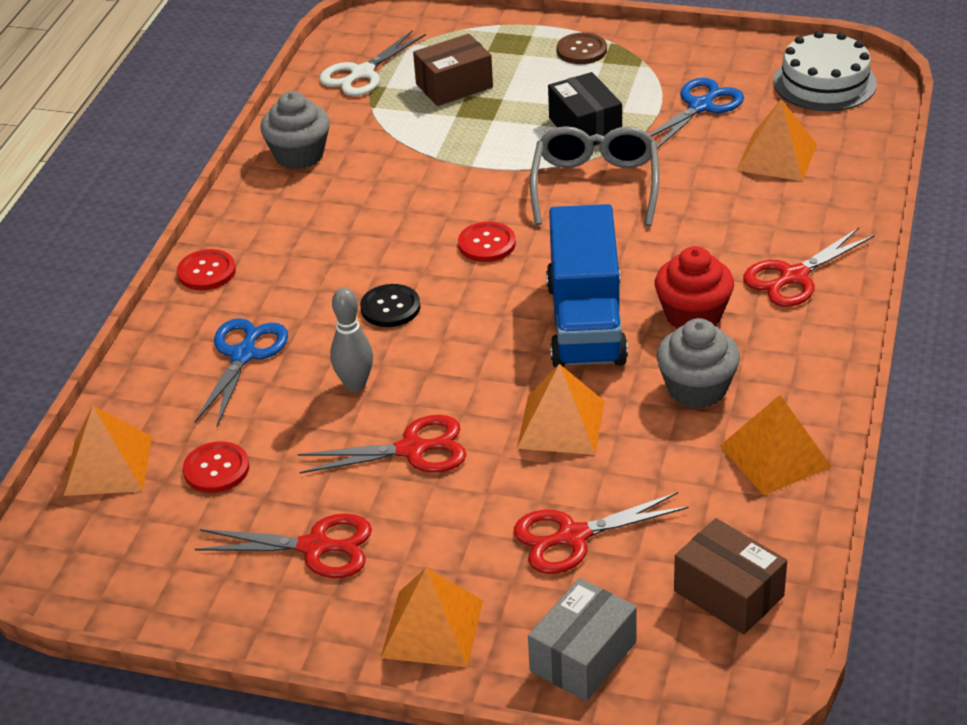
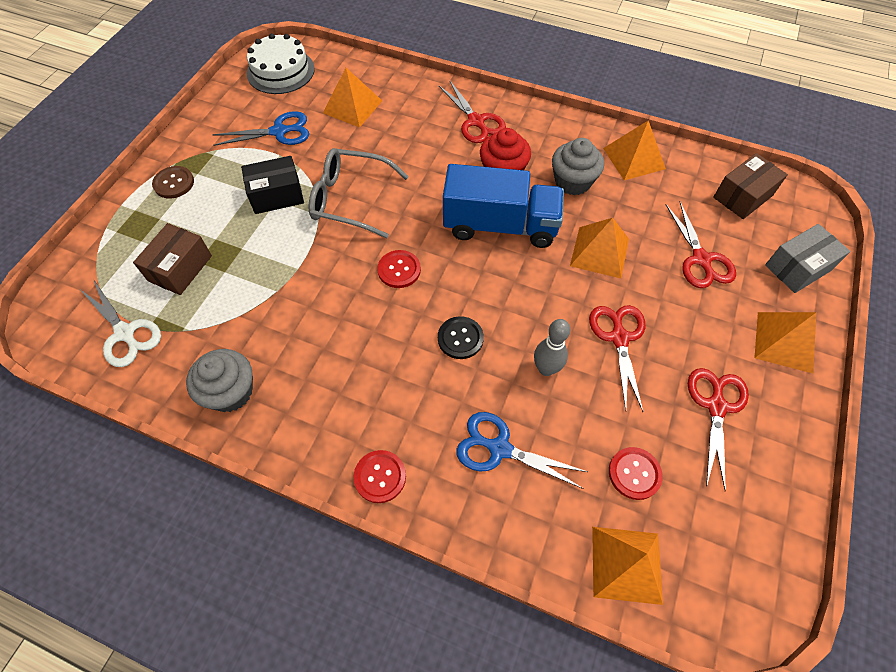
camera: 85 degrees left, 20 degrees up
(454, 86) = (180, 268): brown box -> brown box turned 45 degrees clockwise
(583, 656) = (797, 267): grey box -> grey box turned 75 degrees counterclockwise
(700, 106) = (279, 131): blue scissors -> blue scissors turned 120 degrees clockwise

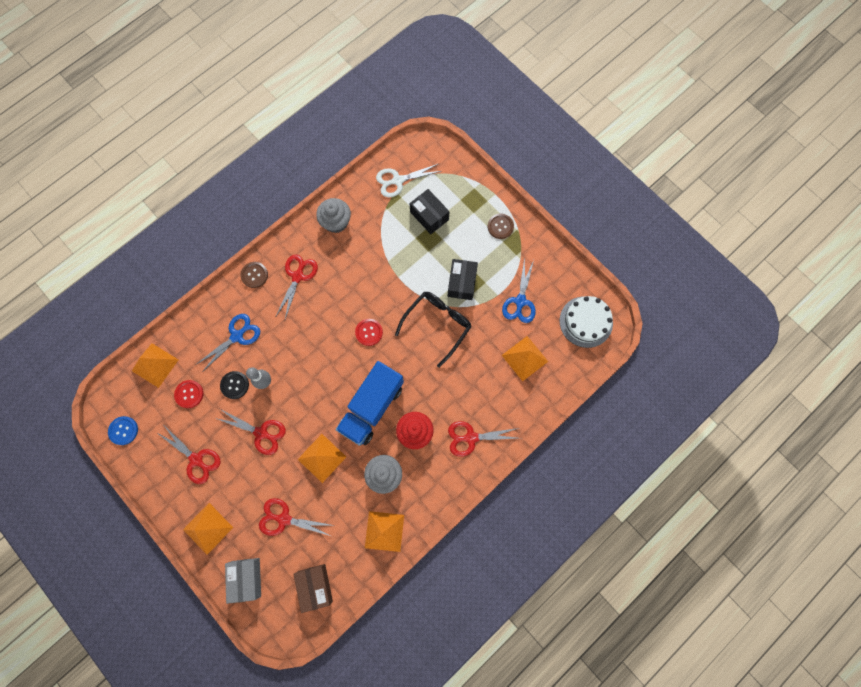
camera: 115 degrees right, 15 degrees up
(180, 268) = (429, 216): brown box -> black box
(350, 199) = (437, 325): grey glasses -> black glasses
(352, 405) = (298, 276): none -> red scissors
(380, 477) = (254, 275): red button -> brown button
(460, 338) = (307, 346): black button -> black button (234, 385)
(761, 552) = (123, 430): none -> blue button

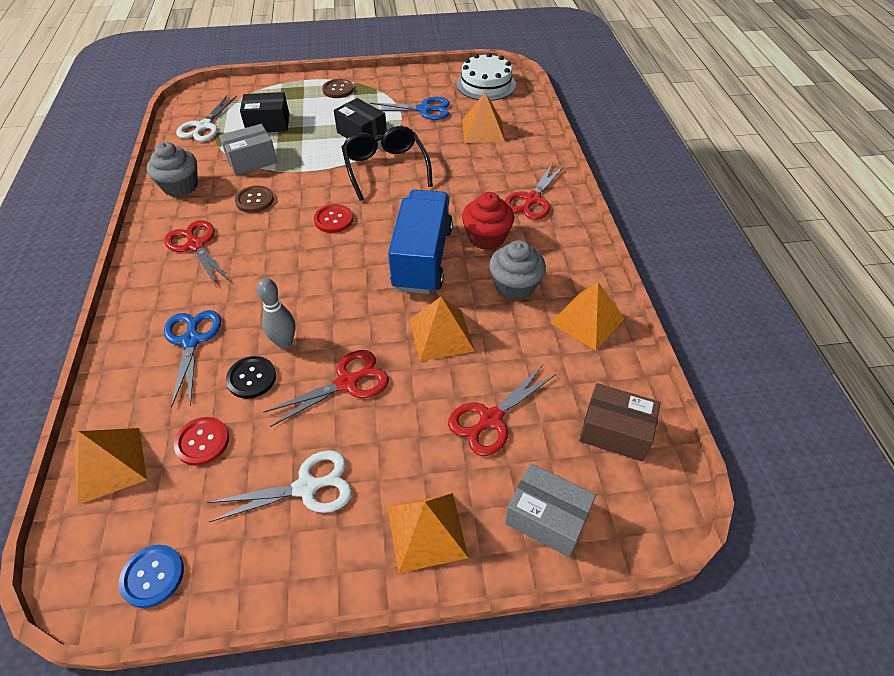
camera: 55 degrees left, 25 degrees down
(196, 460) = (307, 487): red scissors -> white scissors
(254, 275) = (141, 283): brown button -> brown button (254, 200)
(372, 407) = (422, 258): blue truck -> blue truck turned 150 degrees counterclockwise
(387, 239) = (252, 160): none -> grey box
(520, 301) = (424, 109): blue scissors -> blue scissors turned 45 degrees counterclockwise

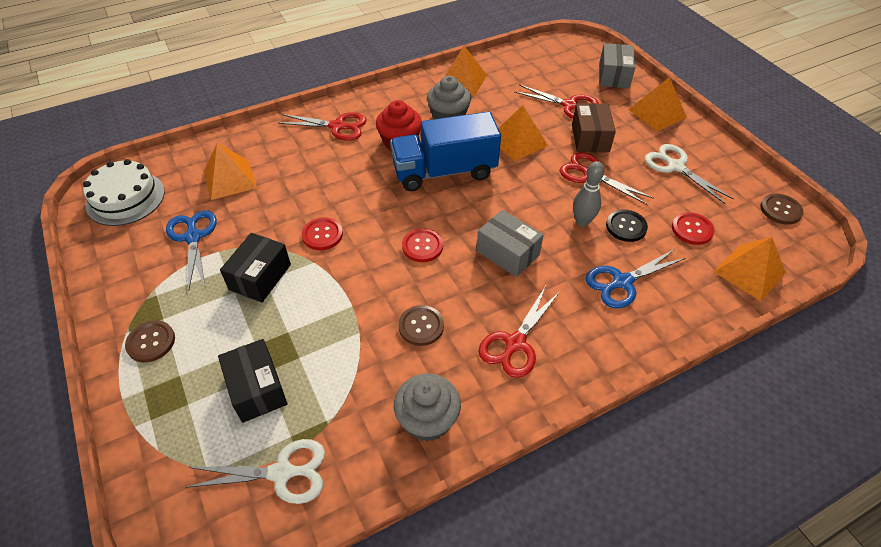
camera: 110 degrees left, 0 degrees up
(152, 576) = (780, 210): blue button -> brown button
(252, 160) = (347, 366): grey box -> grey box (507, 253)
(385, 168) = (322, 235): black glasses -> red button
(615, 432) = (543, 61): brown box -> brown box (590, 138)

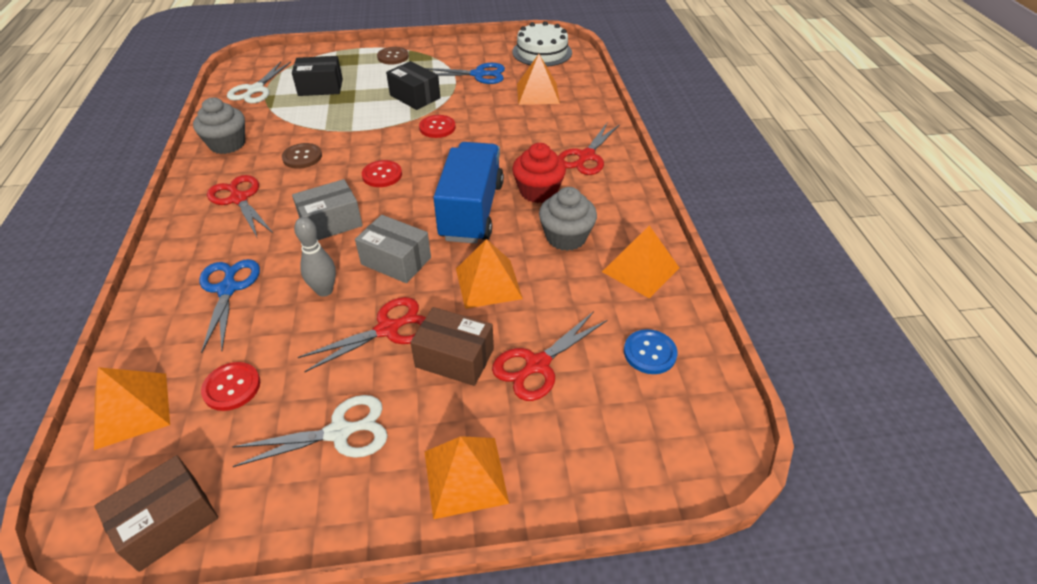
camera: 110 degrees right, 5 degrees down
(530, 69) = (650, 353): none -> blue button
(613, 76) = (594, 463): grey box -> grey box (396, 261)
(626, 226) = (288, 325): black button -> none
(780, 210) = (168, 522): brown button -> brown box

